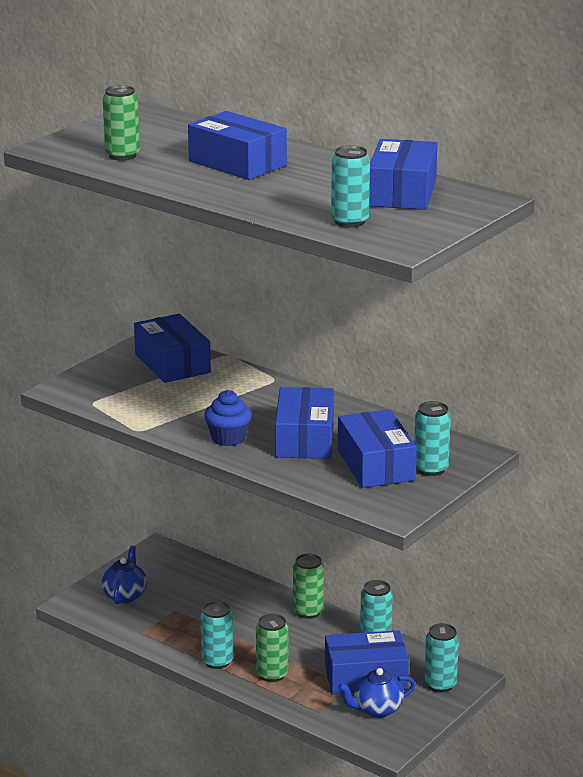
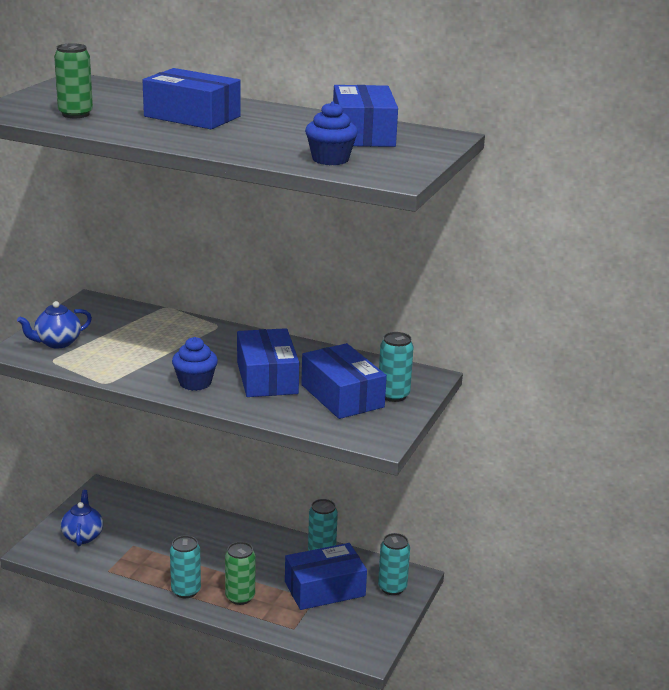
camera: 15 degrees left, 0 degrees up
(172, 363) = (118, 318): blue box -> none
(308, 612) = (254, 533): green can -> none
(350, 221) = (330, 159): turquoise can -> blue cupcake
(377, 709) = (345, 619): blue teapot -> blue teapot (57, 343)

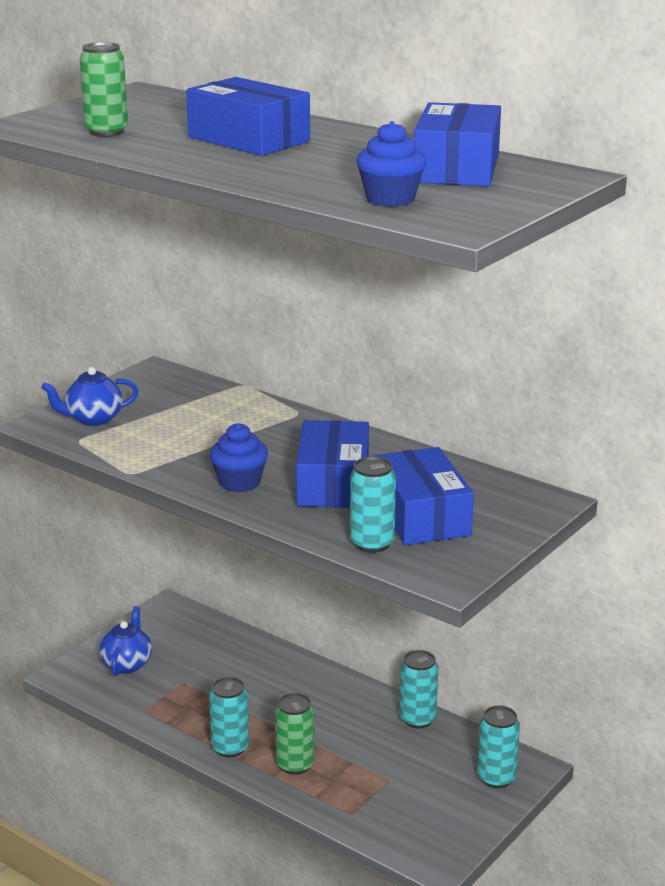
camera: 15 degrees right, 0 degrees up
(324, 589) = (407, 768): blue box -> none
(393, 395) = (490, 521): turquoise can -> turquoise can (372, 543)

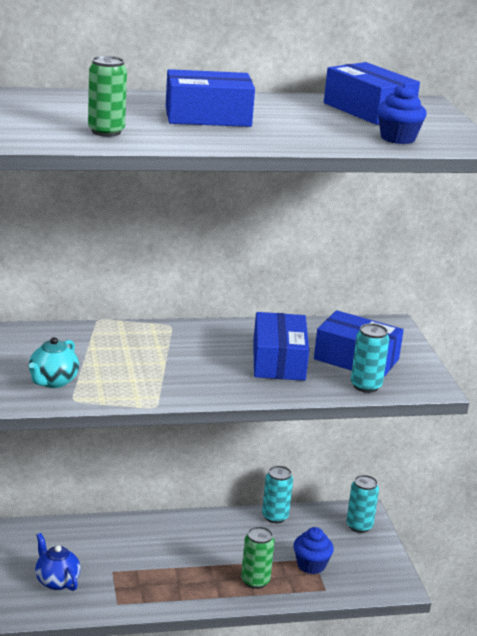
camera: 50 degrees left, 0 degrees up
(93, 419) = (53, 382): blue teapot -> turquoise teapot
(230, 748) = (205, 594): turquoise can -> none
(239, 482) = (229, 383): blue cupcake -> blue cupcake (311, 565)
(333, 484) = (278, 361): blue box -> blue box turned 45 degrees clockwise

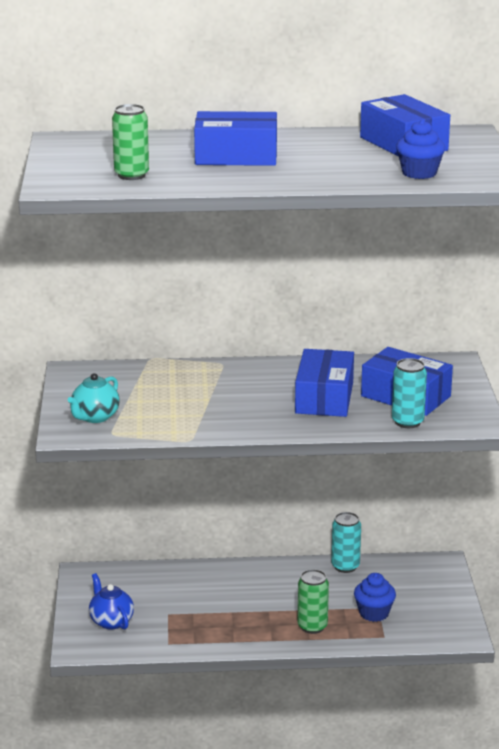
camera: 10 degrees right, 0 degrees up
(359, 526) = (434, 577): turquoise can -> none

